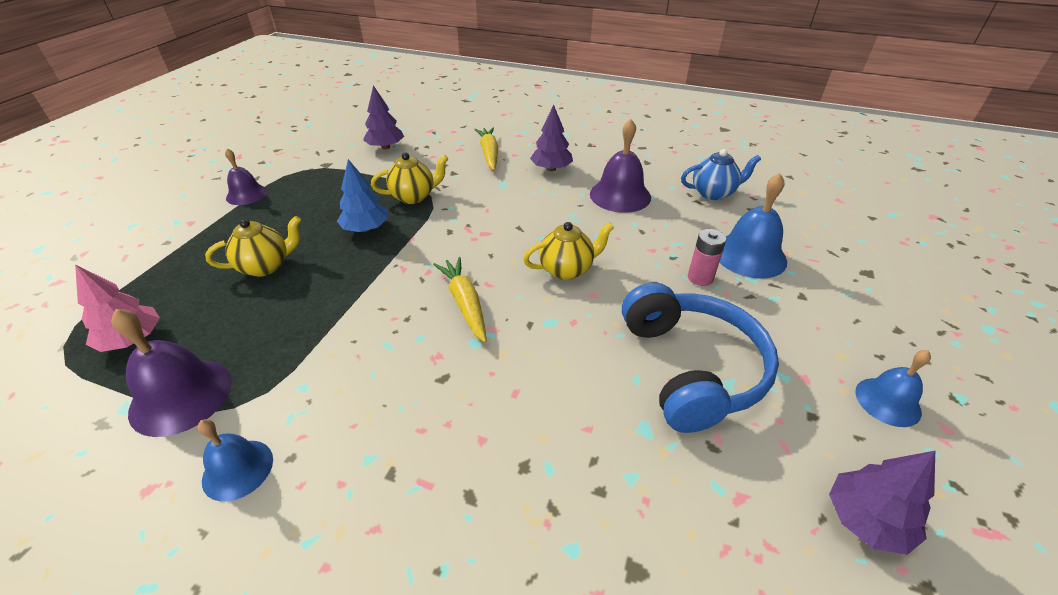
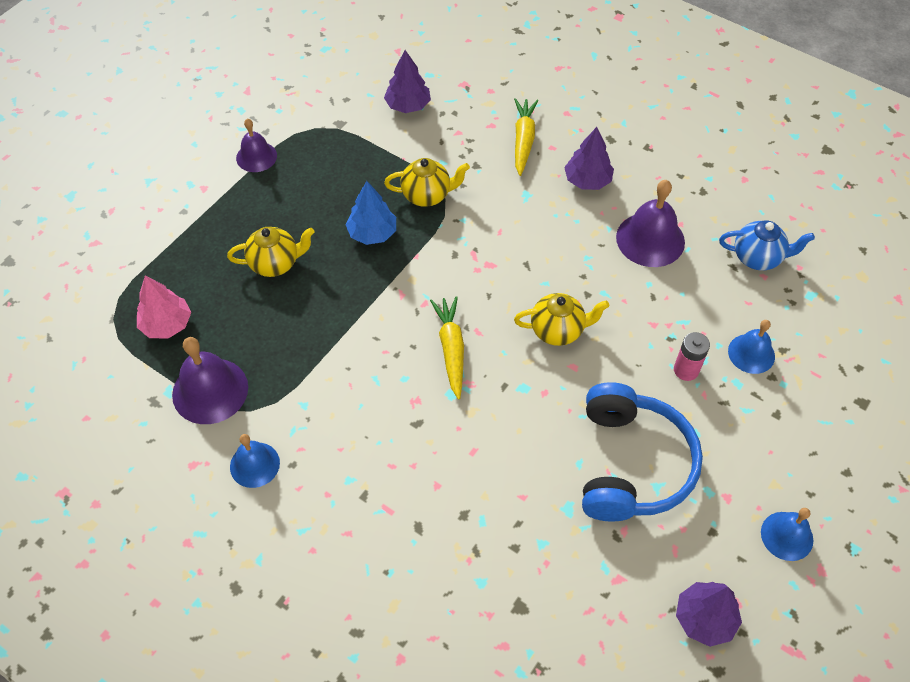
camera: 15 degrees right, 15 degrees up
(749, 255) = (751, 353): blue bell -> blue bell, size x0.63

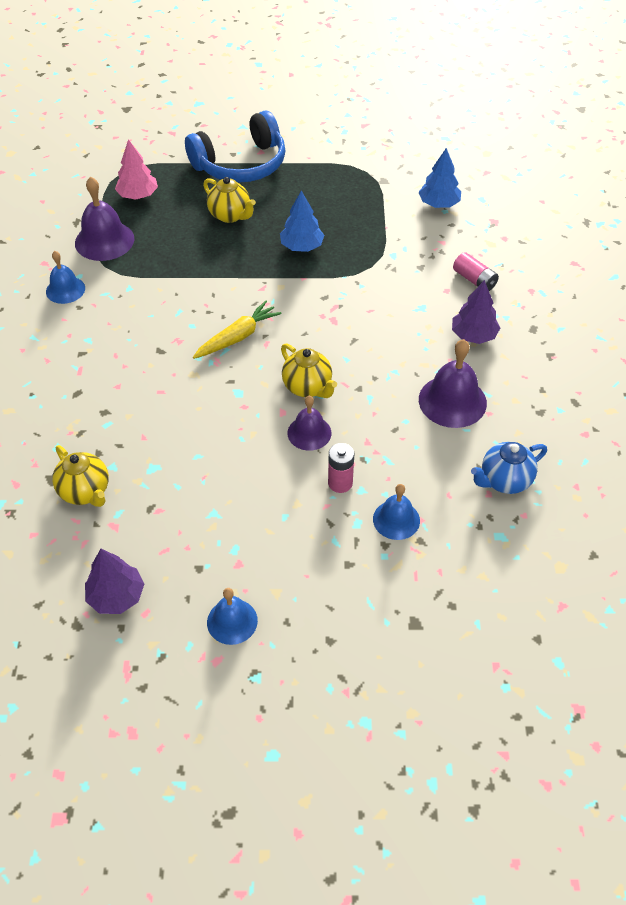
camera: 55 degrees right, 5 degrees down
(256, 156) = (311, 159): purple bell -> purple bell (309, 433)
(408, 105) = (438, 204): purple tree -> blue tree
(427, 195) = (364, 256): yellow teapot -> yellow teapot (85, 491)
(523, 140) = (474, 280): yellow carrot -> pink battery
(631, 464) = (221, 488): blue headphones -> blue headphones (241, 165)
(757, 258) = (504, 480): blue teapot -> blue teapot turned 90 degrees clockwise

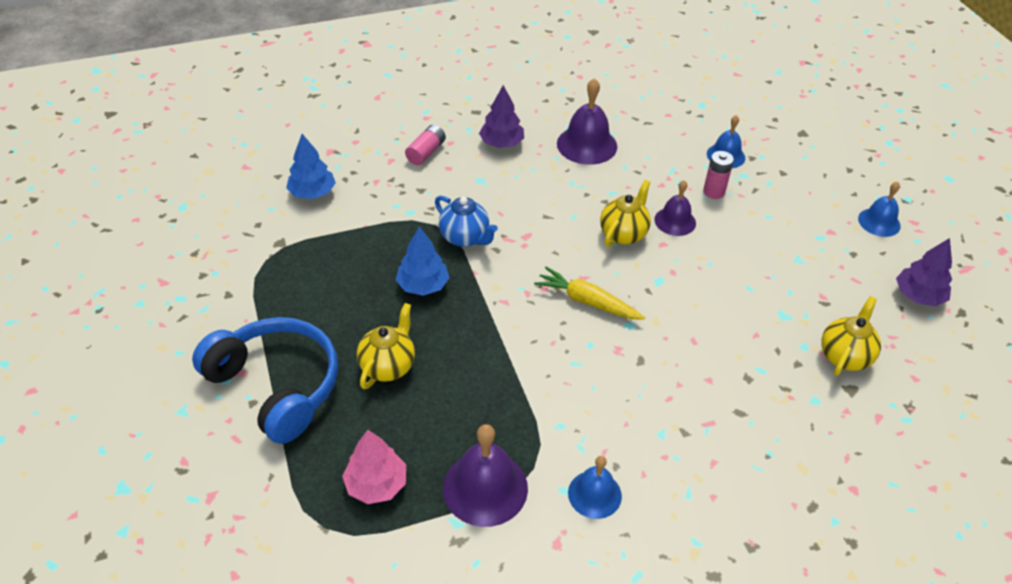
camera: 110 degrees left, 5 degrees down
(504, 480) = (651, 108): blue teapot -> blue teapot (465, 238)

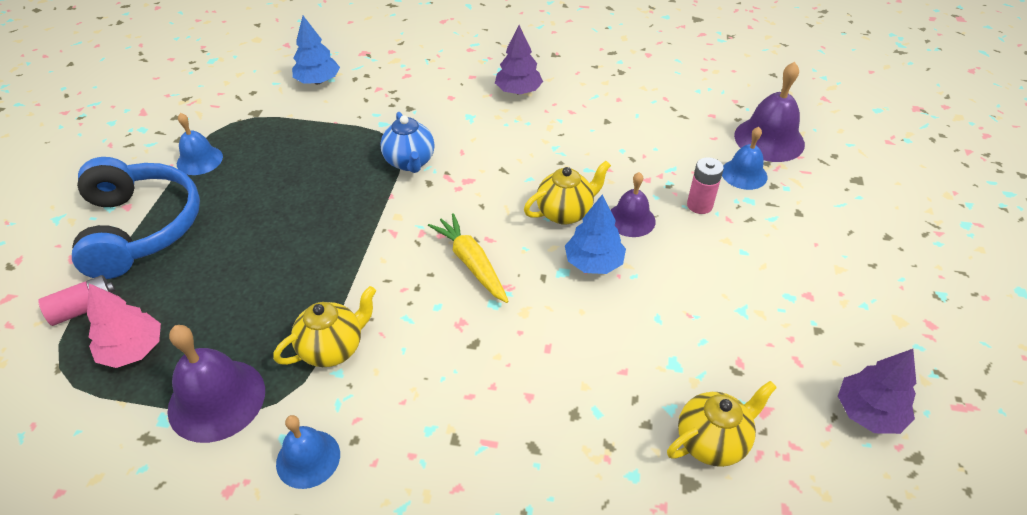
camera: 30 degrees right, 0 degrees up
(388, 366) = (241, 249): yellow teapot -> yellow teapot (333, 348)
(423, 285) = (335, 190): blue tree -> blue tree (593, 262)
(426, 152) = (443, 78): pink battery -> pink battery (84, 309)
(587, 145) = (601, 117): purple bell -> purple bell (769, 139)
(879, 222) = (881, 307): blue bell -> blue bell (199, 160)

